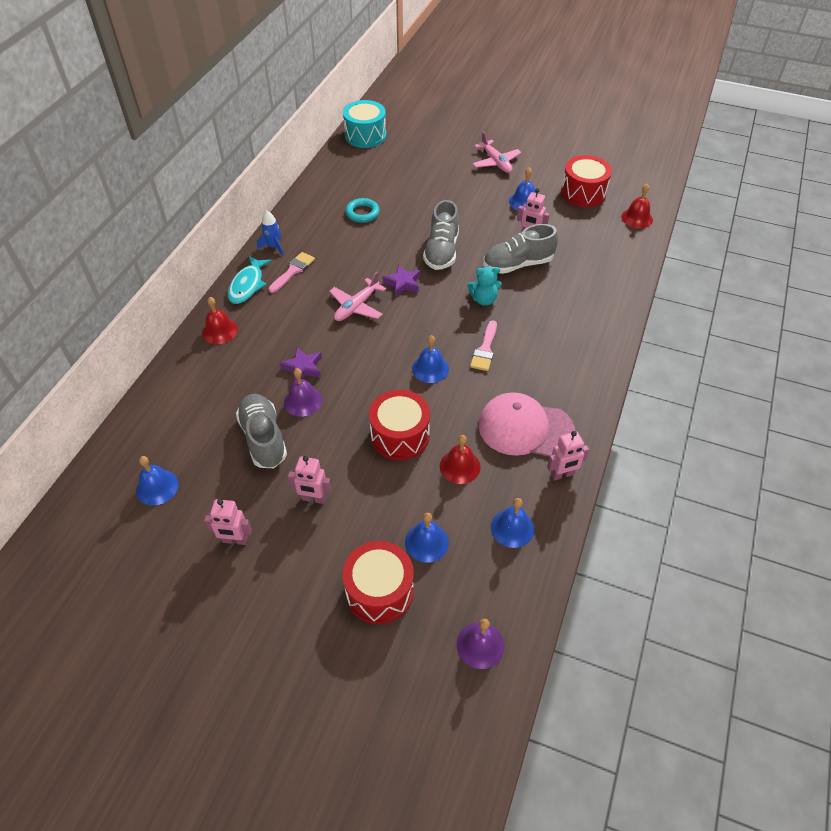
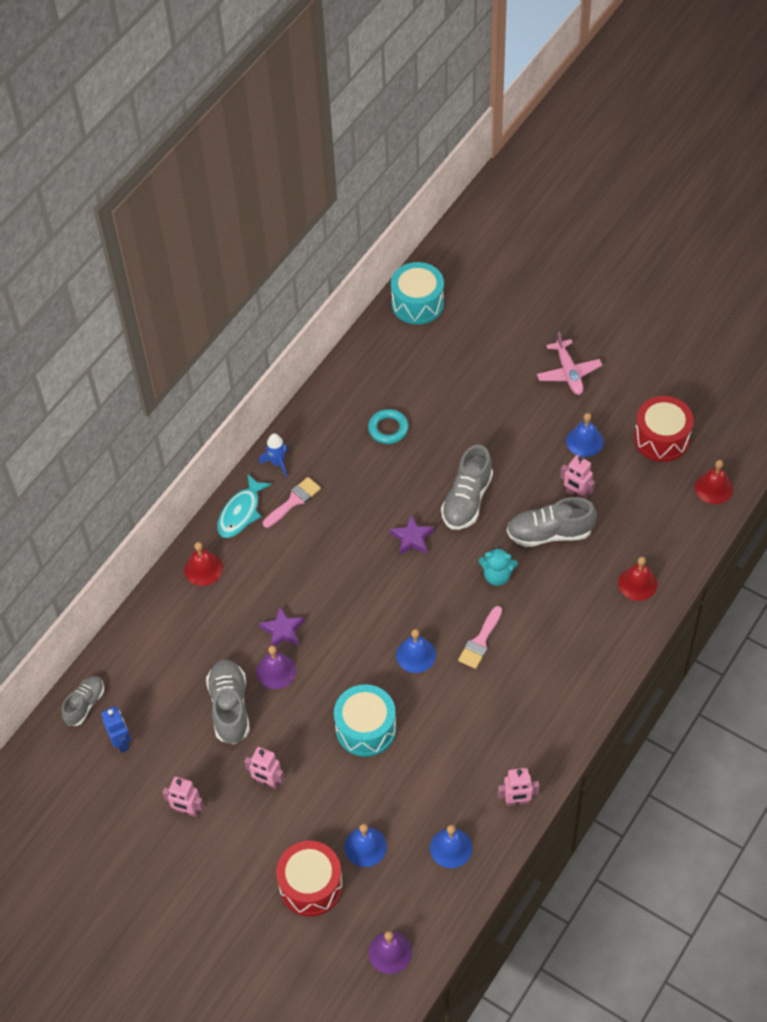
camera: 15 degrees right, 5 degrees up
(116, 459) = (85, 705): none -> grey shoe
(157, 487) = (121, 742): blue bell -> blue robot
(356, 307) = (354, 562): pink plane -> none
(400, 435) = (366, 728): red drum -> turquoise drum
(460, 466) = (417, 773): red bell -> red bell (637, 583)
(525, 428) = (495, 743): pink cap -> none

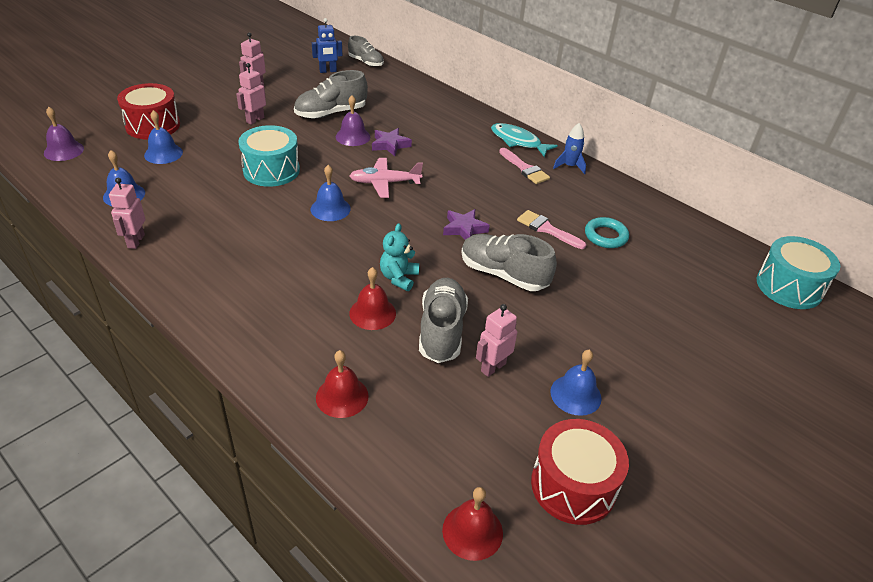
camera: 95 degrees right, 15 degrees down
(203, 569) = (466, 118): red bell -> red bell (372, 313)
(230, 707) = (331, 113): grey shoe -> grey shoe turned 150 degrees clockwise
(480, 641) = (324, 251): pink brush -> pink brush (547, 229)
(568, 373) = (692, 404): pink plane -> pink plane (384, 183)

